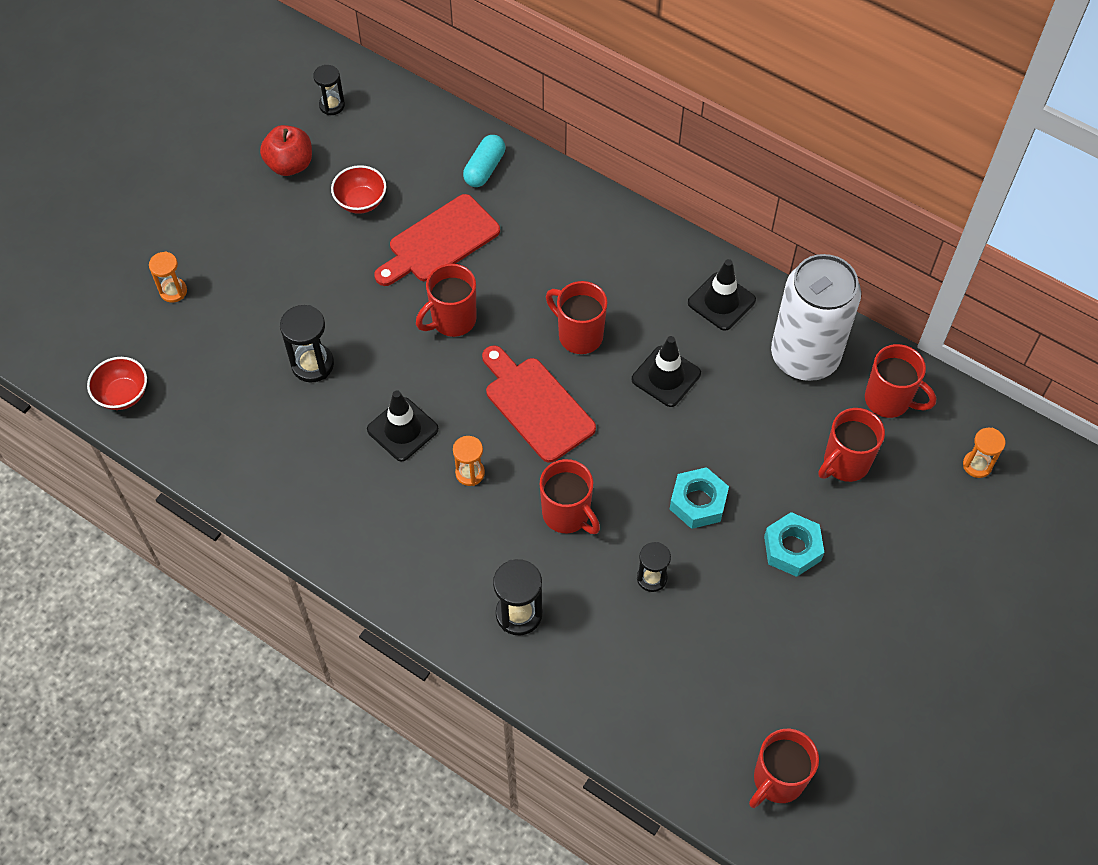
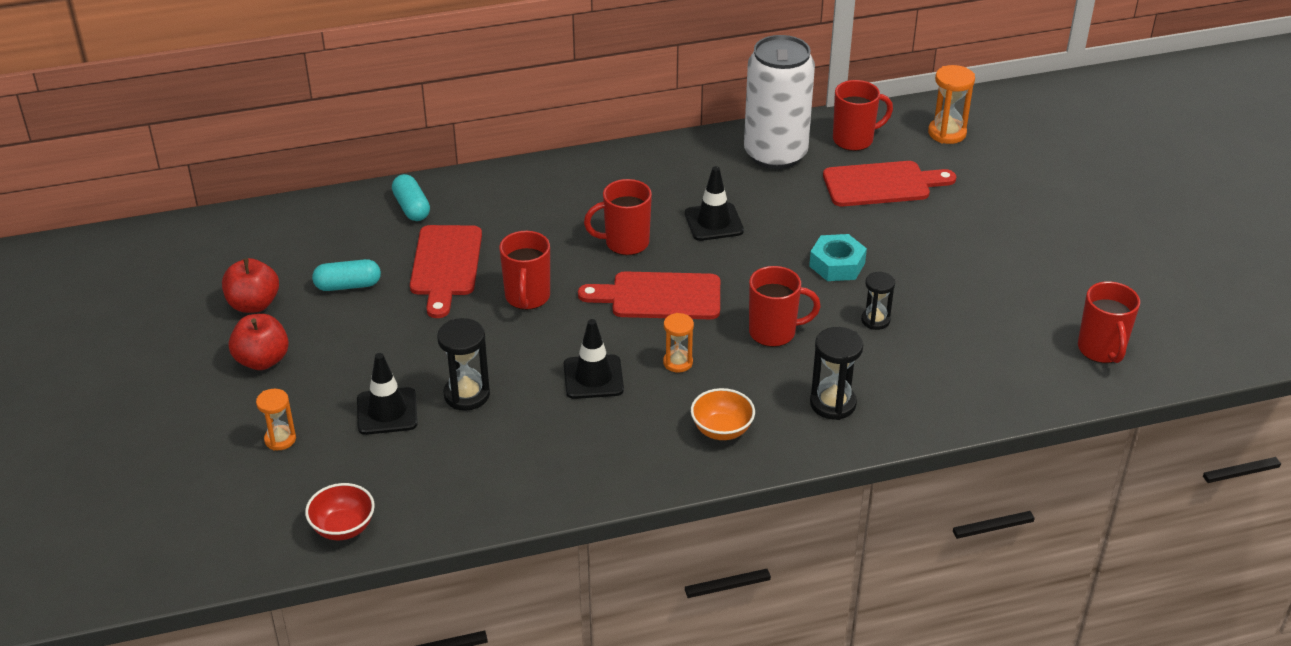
camera: 50 degrees left, 20 degrees down
(239, 217) = (262, 360): none -> red apple
(332, 105) = (231, 251): black hourglass -> none
(361, 201) = (348, 285): red bowl -> turquoise capsule
(420, 556) = (722, 430): none -> orange bowl
(721, 301) = (683, 164): black traffic cone -> black traffic cone (387, 411)
(792, 548) = (923, 243): turquoise nut -> none
(845, 463) = (882, 184): red mug -> red cutting board
(977, 465) = (947, 133): orange hourglass -> orange hourglass, size x1.52

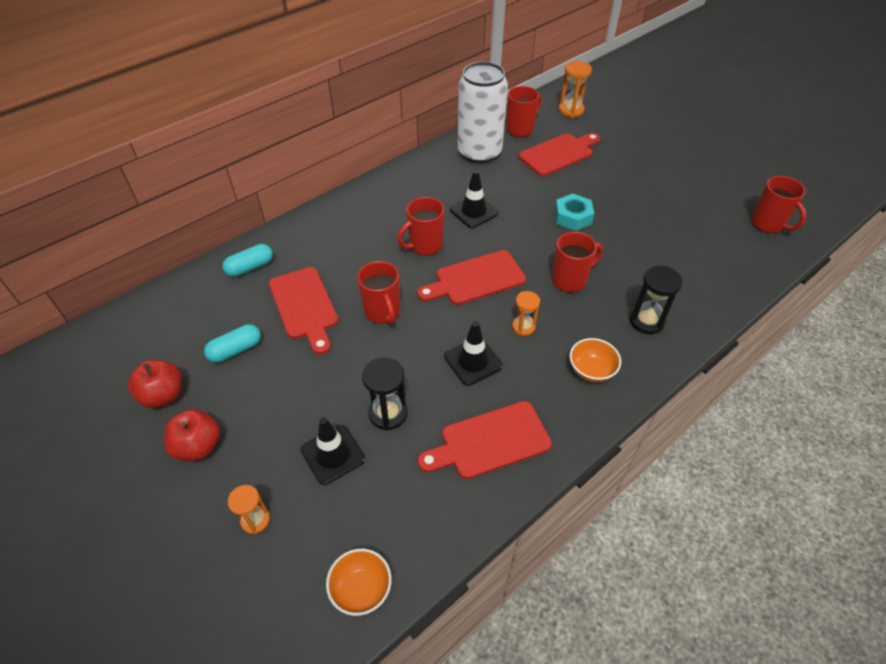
camera: 25 degrees left, 10 degrees up
(343, 528) = (361, 589): red bowl -> orange bowl
(411, 208) = (250, 267): turquoise capsule -> turquoise capsule turned 75 degrees counterclockwise
(555, 455) = (490, 441): none -> red cutting board
(875, 320) = (625, 249): black hourglass -> none

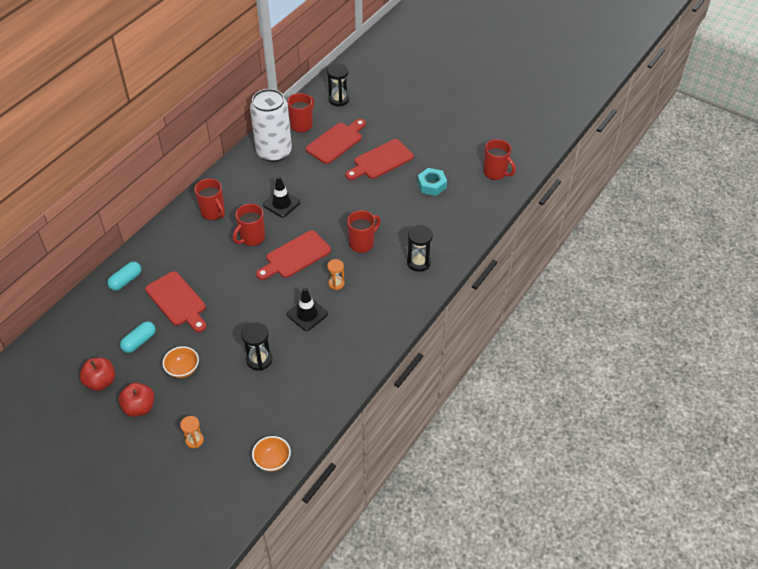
camera: 15 degrees left, 0 degrees up
(333, 454) = (231, 392): black traffic cone -> none
(382, 312) = (235, 293): red mug -> red mug (213, 212)
(490, 441) = (330, 362): red cutting board -> red cutting board (381, 161)
(571, 110) = (339, 99): orange hourglass -> black hourglass
(573, 217) = (356, 194): turquoise nut -> turquoise nut (431, 185)
(591, 371) = (386, 304): orange bowl -> orange bowl (183, 369)

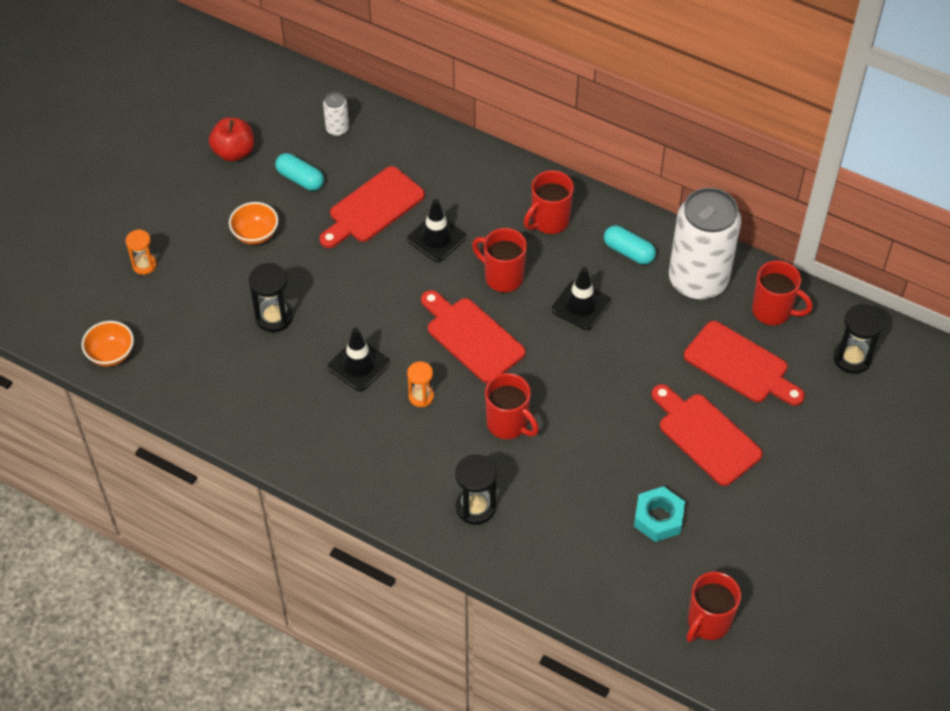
camera: 85 degrees right, 5 degrees up
(99, 318) = (337, 129): none -> white can
(126, 281) = (405, 144): turquoise capsule -> turquoise capsule (628, 252)
(139, 407) = (194, 199): red apple -> none
(212, 269) = (436, 238): none -> black traffic cone

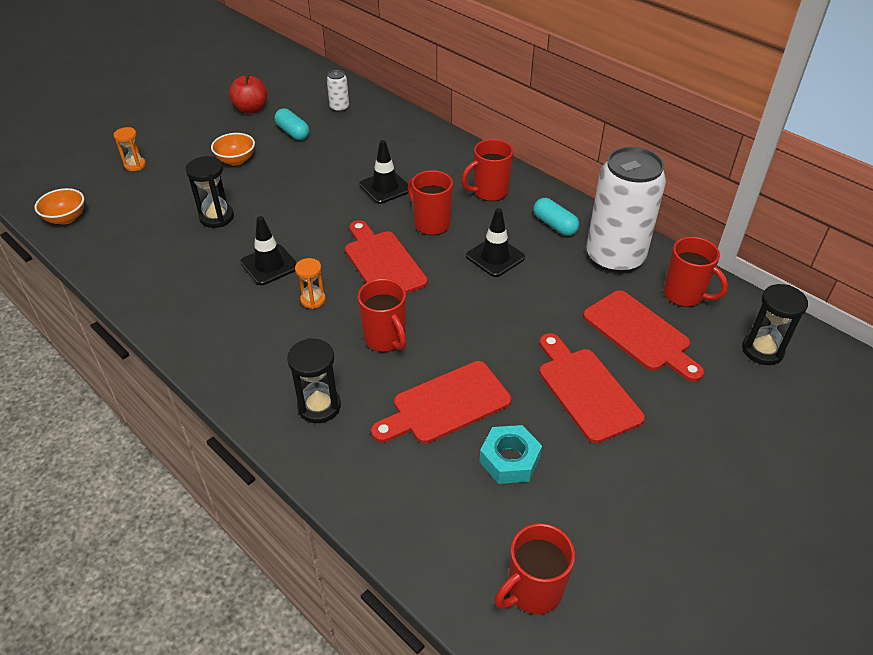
camera: 15 degrees right, 10 degrees down
(373, 208) = (341, 159): red cutting board -> red cutting board (446, 404)

